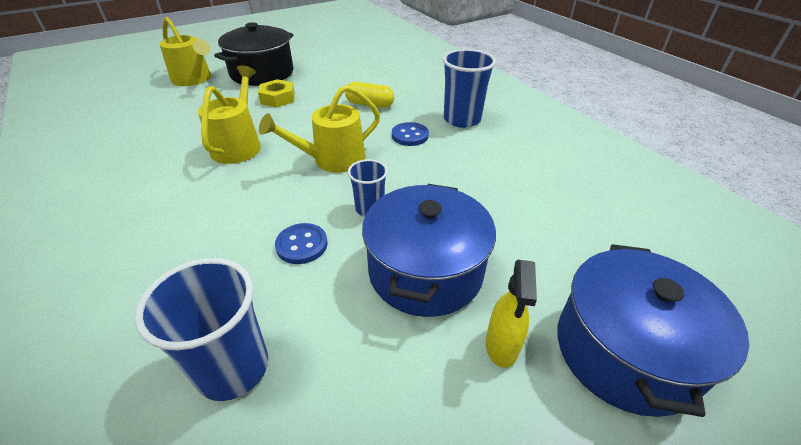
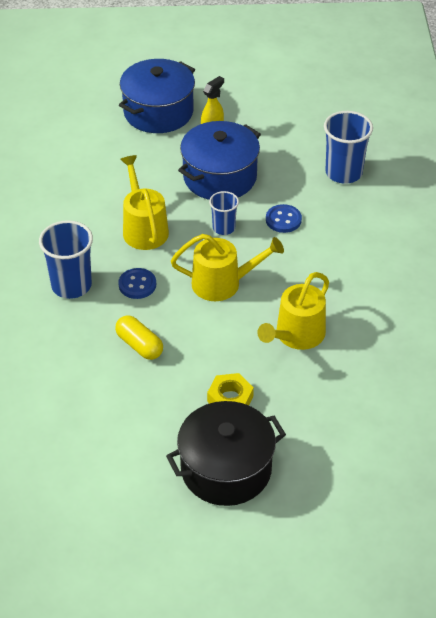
camera: 150 degrees left, 5 degrees up
(194, 79) = (317, 491): yellow watering can -> yellow watering can (144, 228)

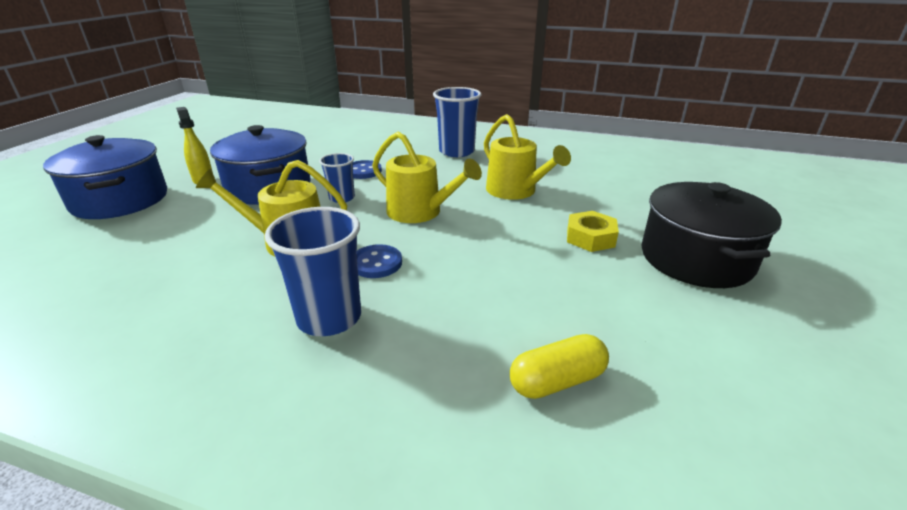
camera: 70 degrees left, 15 degrees down
(139, 345) = (481, 280): yellow capsule -> yellow capsule (557, 381)
(222, 283) = (420, 212): yellow watering can -> yellow watering can turned 105 degrees clockwise
(343, 173) = (336, 141): blue cup -> blue cup (456, 151)

